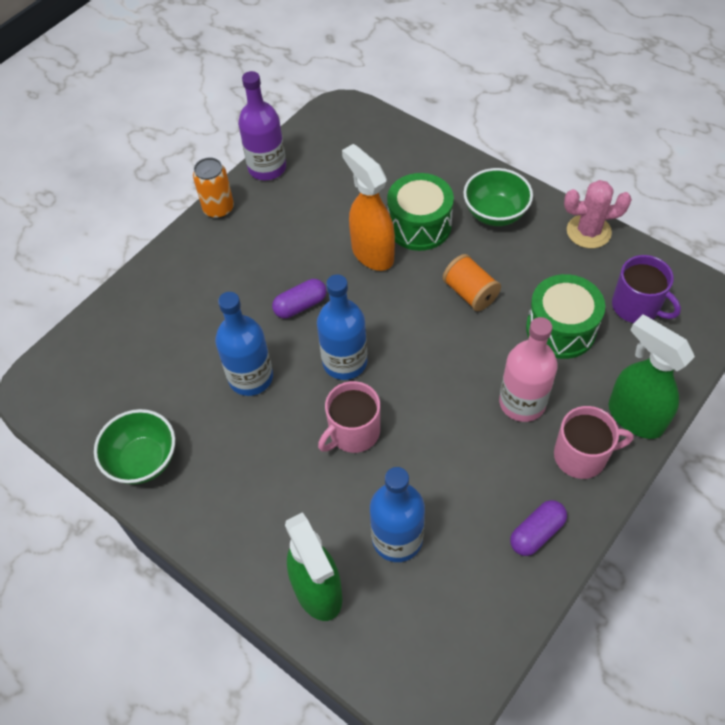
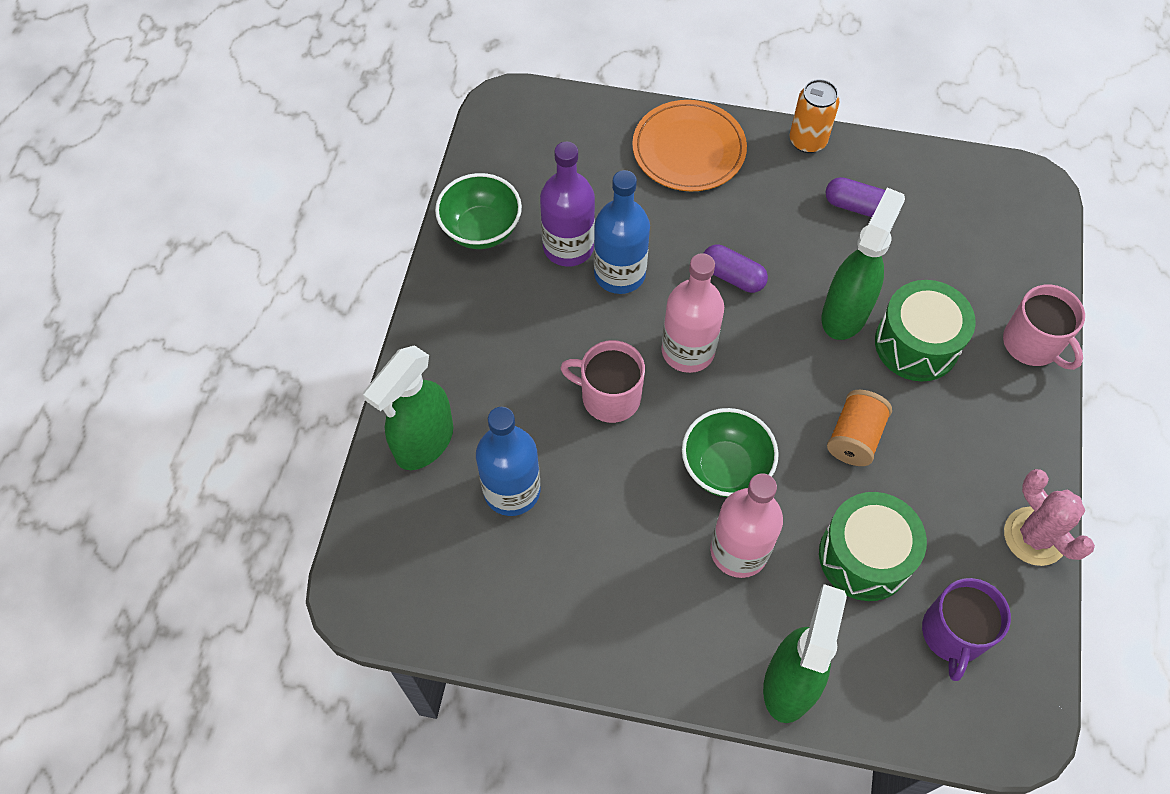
camera: 60 degrees right, 5 degrees up
(172, 283) = (688, 149): none -> orange plate
(267, 168) = (894, 157): purple bottle -> purple bottle (568, 247)
(345, 362) = (688, 350): blue bottle -> pink bottle
(372, 253) = (845, 313): orange spray bottle -> green spray bottle
(495, 213) = (990, 418): green bowl -> green bowl (725, 468)
(536, 533) = (586, 626): purple capsule -> purple capsule (856, 206)
(581, 455) = (705, 640): pink mug -> pink mug (1032, 344)

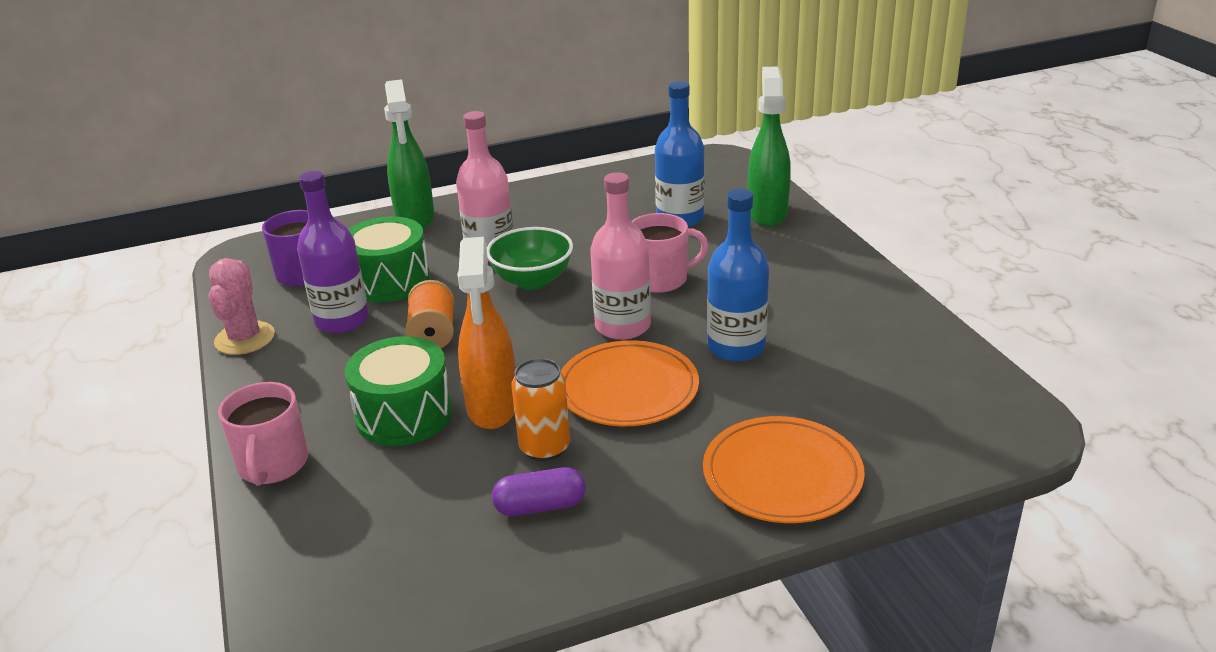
camera: 150 degrees right, 30 degrees down
(481, 230) = (894, 323): green bowl -> none
(568, 247) = (804, 345): purple bottle -> purple bottle (342, 320)
(732, 276) = (628, 389): purple capsule -> orange plate
(807, 141) = (651, 552): orange can -> orange can (544, 448)
(845, 313) = (492, 408): green spray bottle -> orange spray bottle
(1032, 344) = (273, 465): pink mug -> pink mug turned 120 degrees counterclockwise
(1034, 536) = (245, 338): pink cactus -> pink cactus turned 60 degrees clockwise

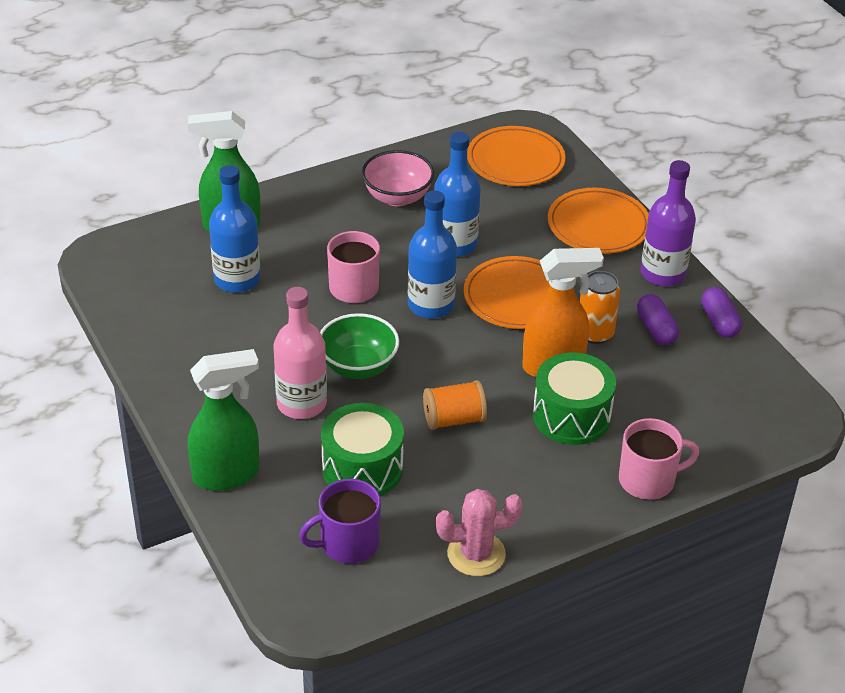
camera: 100 degrees left, 10 degrees up
(342, 320) = (437, 488): purple bottle -> purple bottle (662, 273)
(541, 579) = (719, 322): none -> purple capsule
(622, 326) = (431, 305): pink bottle -> blue bottle
(830, 310) = (397, 197): none -> pink bowl
(933, 407) = (515, 160): none -> orange plate

